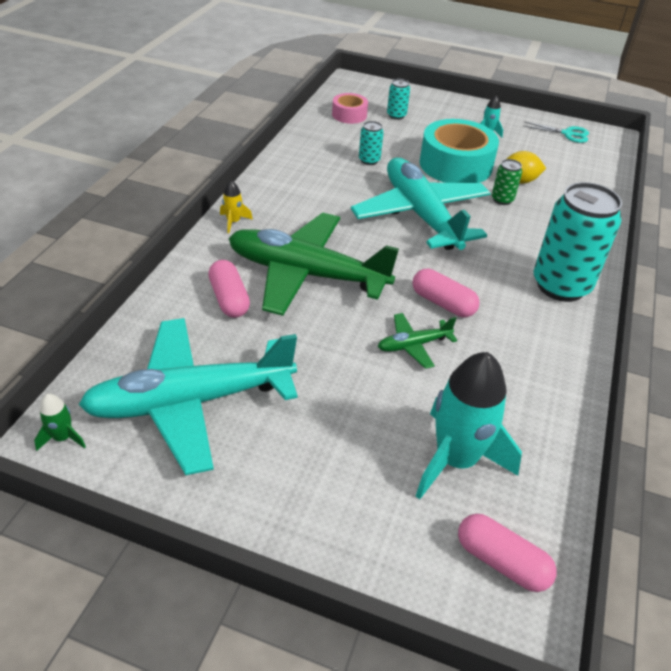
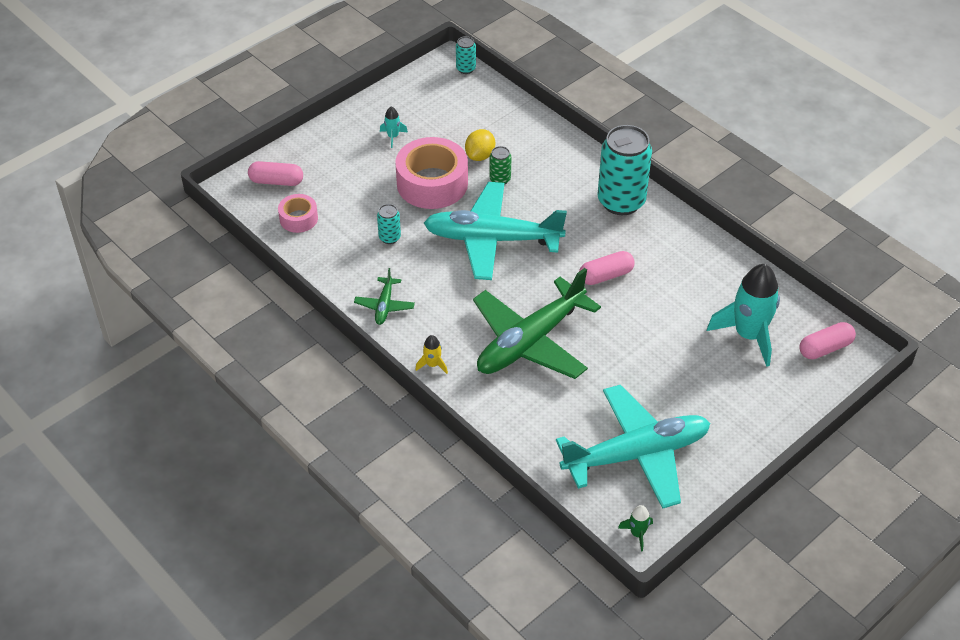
camera: 60 degrees left, 5 degrees up
(190, 402) = (636, 454): turquoise plane -> turquoise plane turned 120 degrees counterclockwise
(229, 299) = (536, 399): pink capsule -> pink capsule (276, 181)
(396, 115) = (322, 185): turquoise can -> turquoise can (466, 69)
(413, 345) = (640, 311): green plane -> green plane (384, 306)
(455, 165) = (432, 183): turquoise tape -> pink tape
(567, 134) = (428, 87): turquoise scissors -> none

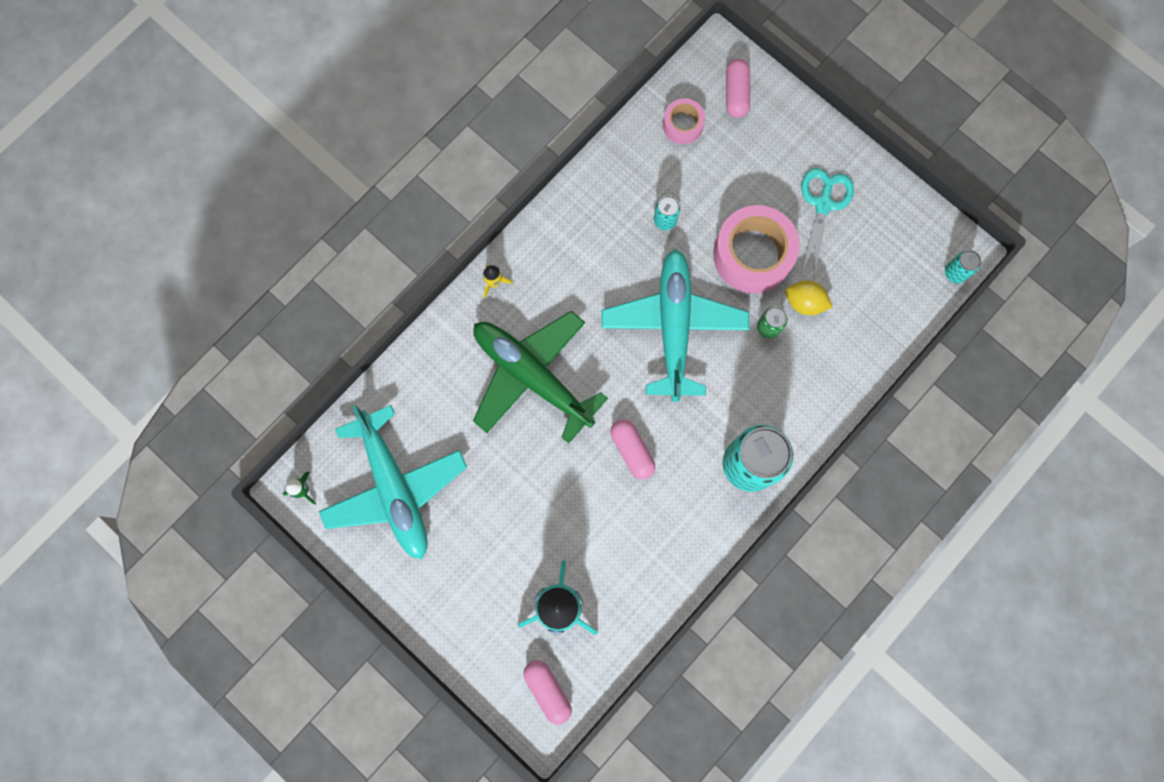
camera: 85 degrees right, 30 degrees up
(384, 306) = (568, 227): green plane -> none
(393, 137) = (823, 204): turquoise rocket -> turquoise scissors

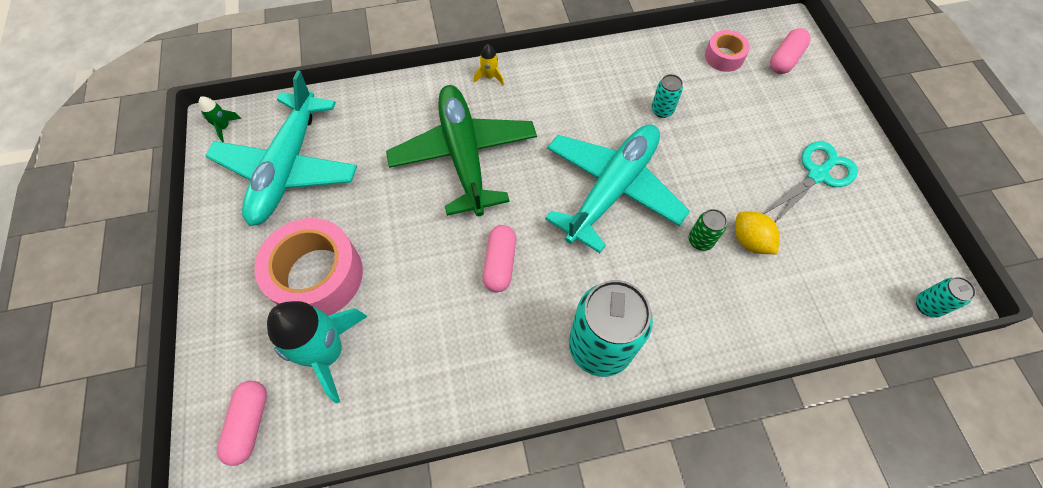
camera: 35 degrees right, 15 degrees down
(752, 255) = (723, 176): pink tape -> pink tape (317, 276)

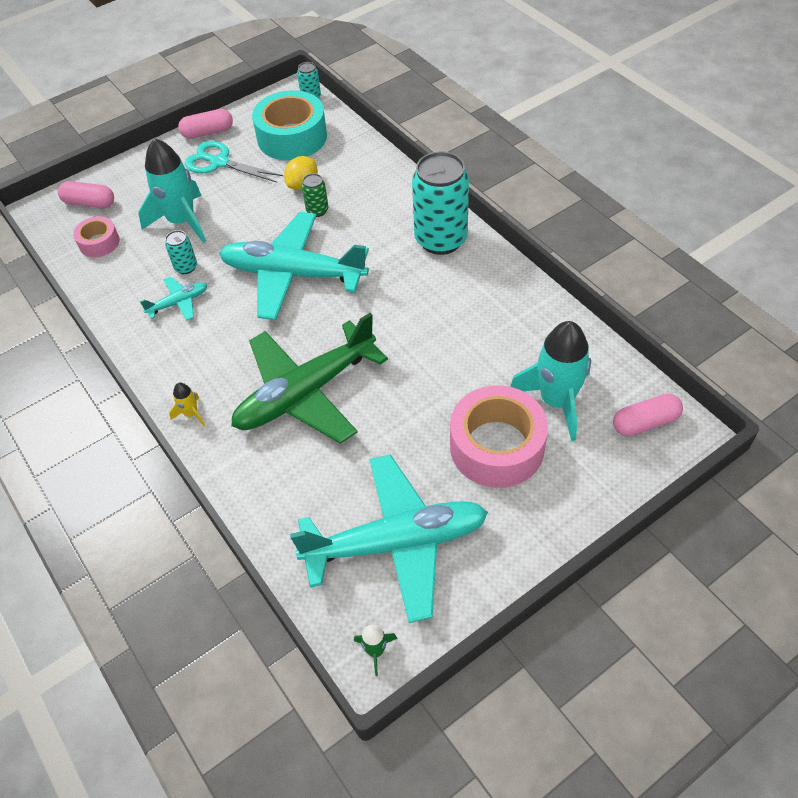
camera: 110 degrees left, 10 degrees down
(500, 263) = (407, 321): pink capsule -> pink capsule (208, 132)
(618, 95) = (178, 303): none -> turquoise plane
(730, 121) = (182, 221): none -> turquoise rocket
(845, 258) = (292, 137): none -> turquoise tape

